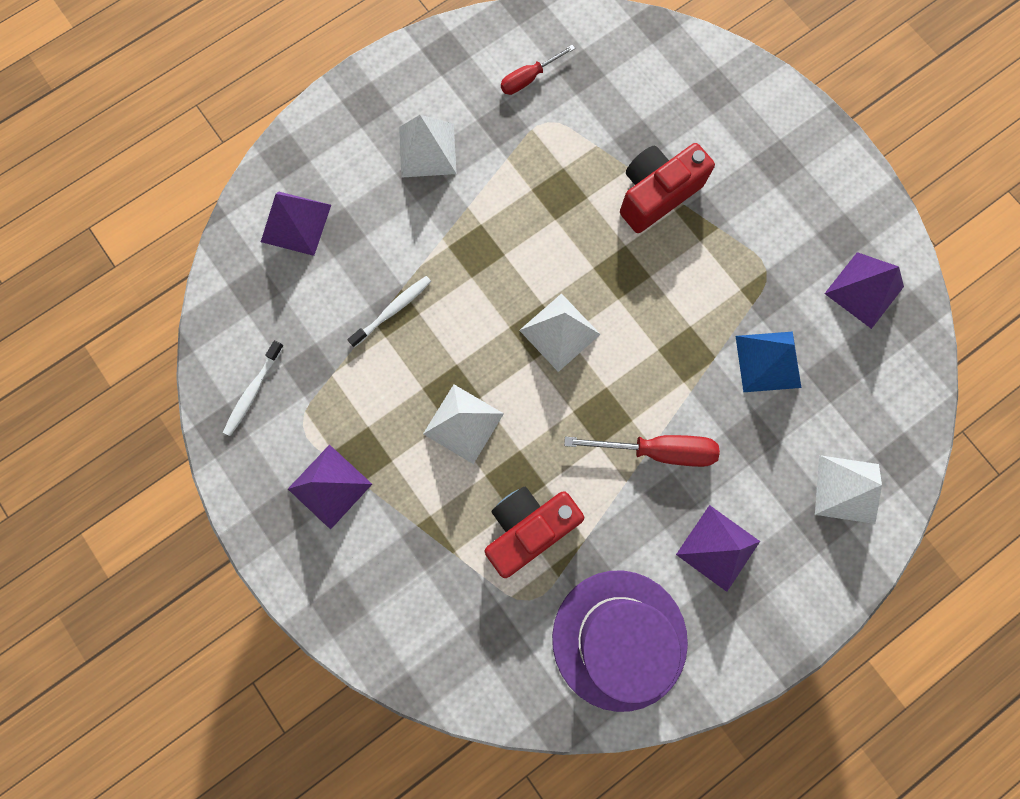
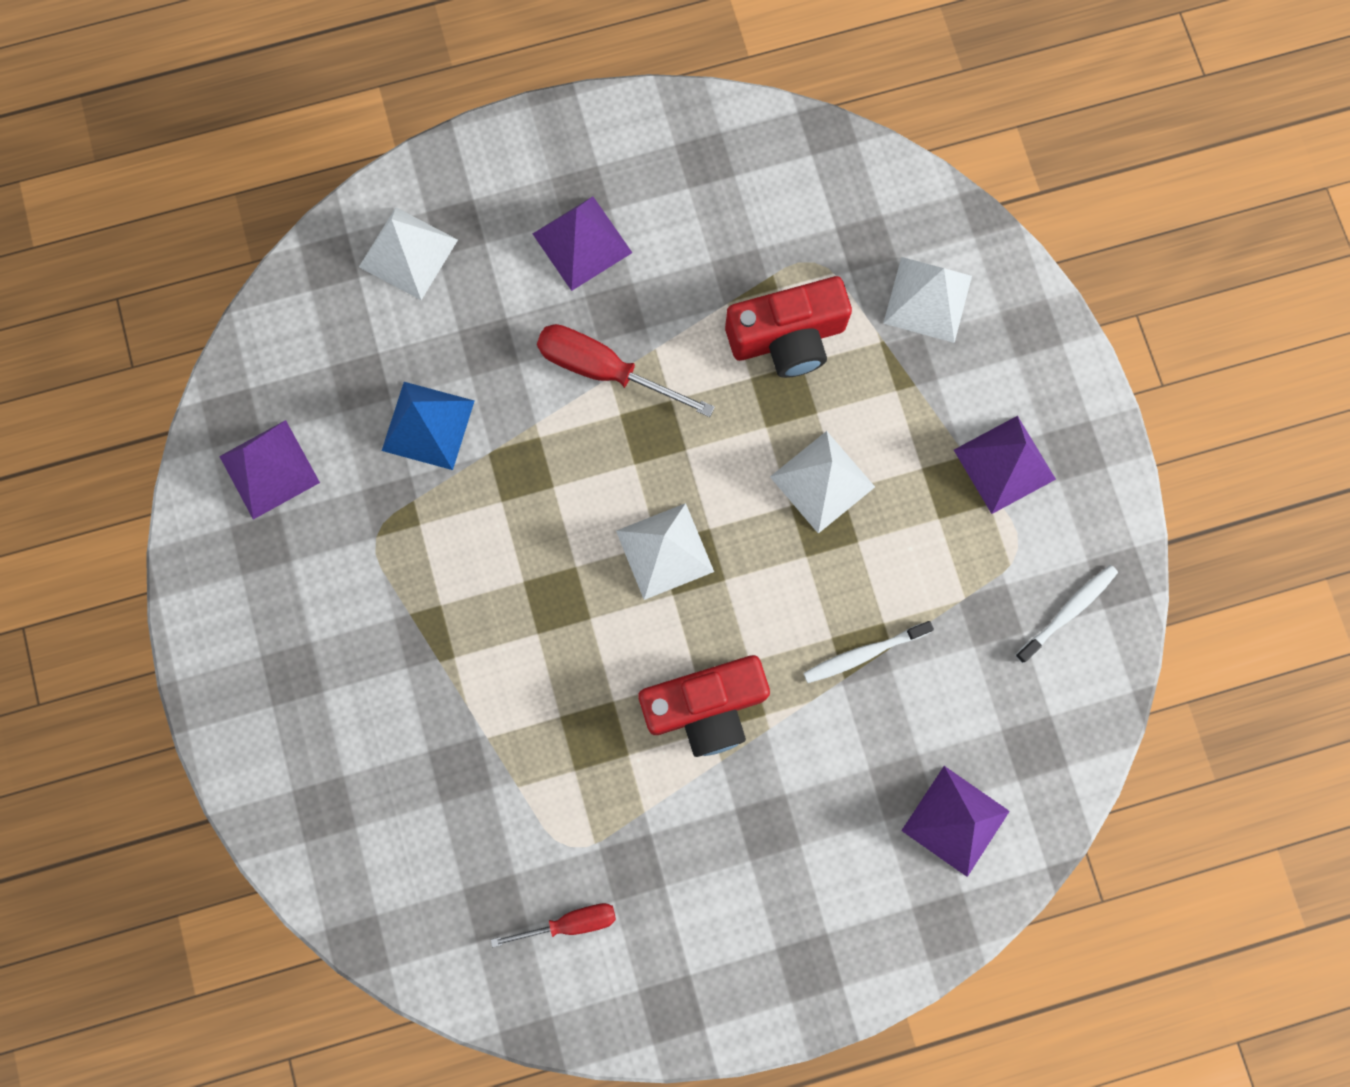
camera: 160 degrees left, 0 degrees up
(427, 150) = (747, 863): white pyramid -> white pyramid (927, 299)
(619, 639) = (730, 189): purple hat -> none
(656, 194) = (468, 687): red camera -> red camera (705, 707)

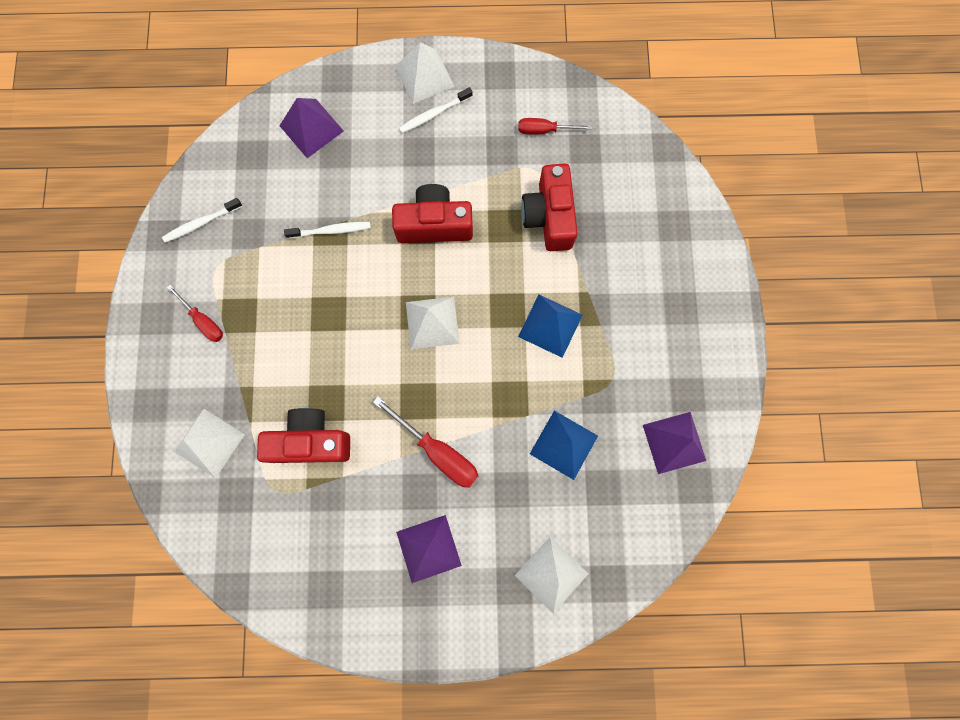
camera: 165 degrees left, 0 degrees up
(486, 593) = (550, 325): none -> blue pyramid
(527, 769) = (549, 216): none -> red camera
(762, 902) = (434, 114): none -> white toothbrush
(822, 481) = (320, 340): white pyramid -> white pyramid (424, 76)
(1004, 464) = (203, 321): purple pyramid -> red screwdriver

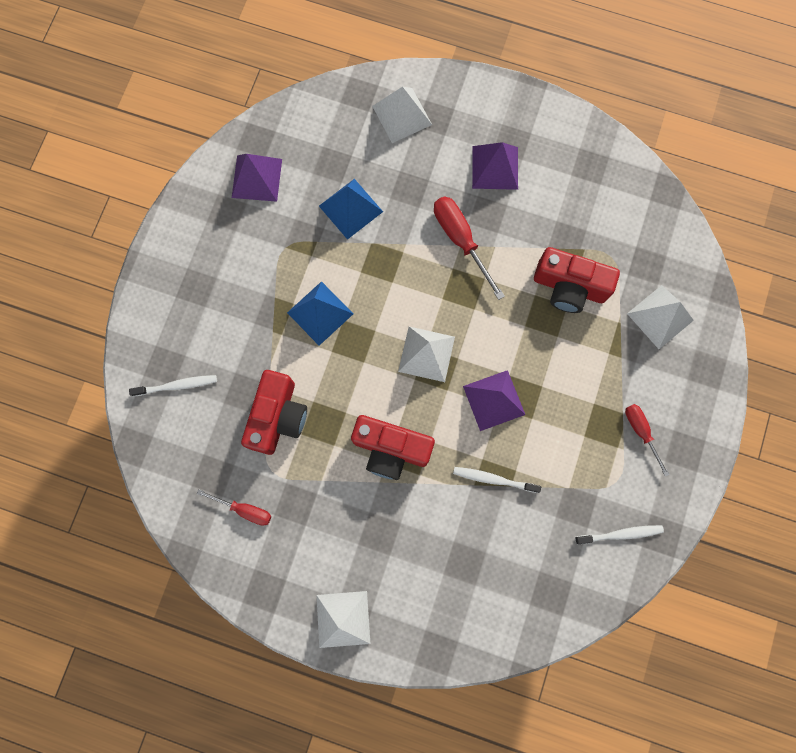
camera: 160 degrees left, 0 degrees up
(311, 128) = (481, 601): purple pyramid -> purple pyramid (494, 400)
(434, 114) = (349, 570): white toothbrush -> white toothbrush (177, 385)

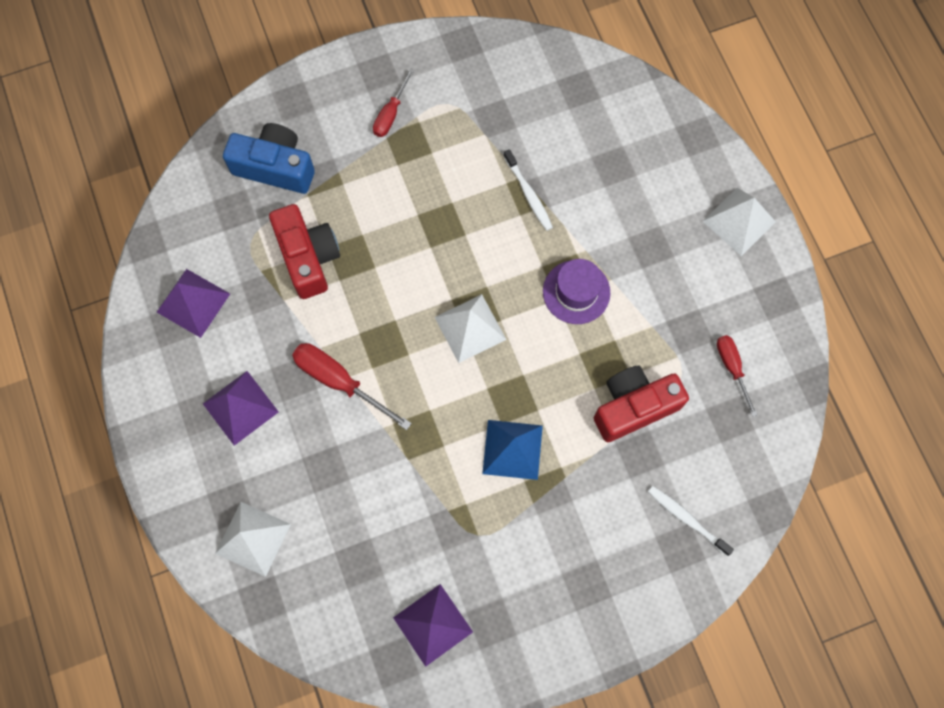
camera: 130 degrees left, 5 degrees down
(350, 208) = (389, 506): blue pyramid -> none
(391, 449) = (576, 292): red camera -> purple hat
(461, 240) = (339, 381): red screwdriver -> red screwdriver turned 105 degrees clockwise
(494, 400) = (462, 243): purple pyramid -> purple pyramid (193, 303)
(620, 534) = (487, 72): white toothbrush -> none
(660, 316) = (275, 167): white pyramid -> blue camera

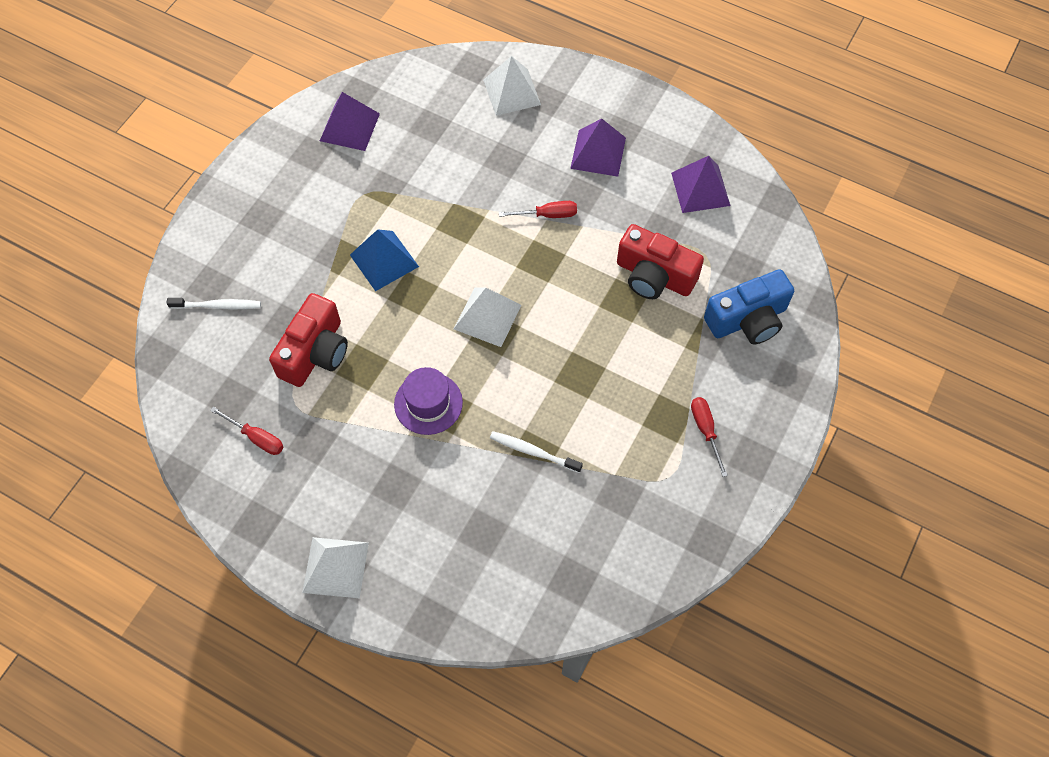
camera: 140 degrees right, 10 degrees down
(339, 381) = (547, 215): red screwdriver -> red screwdriver, size x0.62

